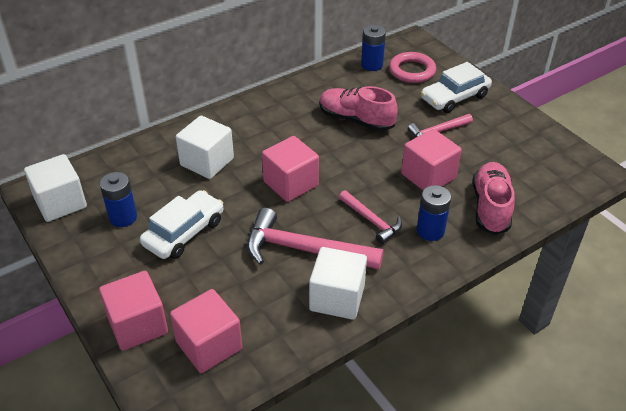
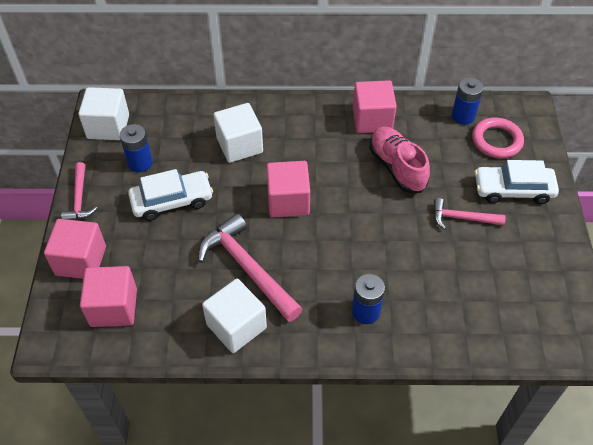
camera: 35 degrees right, 10 degrees up
(371, 220) = (324, 273): pink hammer -> pink hammer (79, 198)
(428, 176) = (412, 258): pink cube -> pink cube (372, 119)
(490, 207) = (441, 320): pink shoe -> none

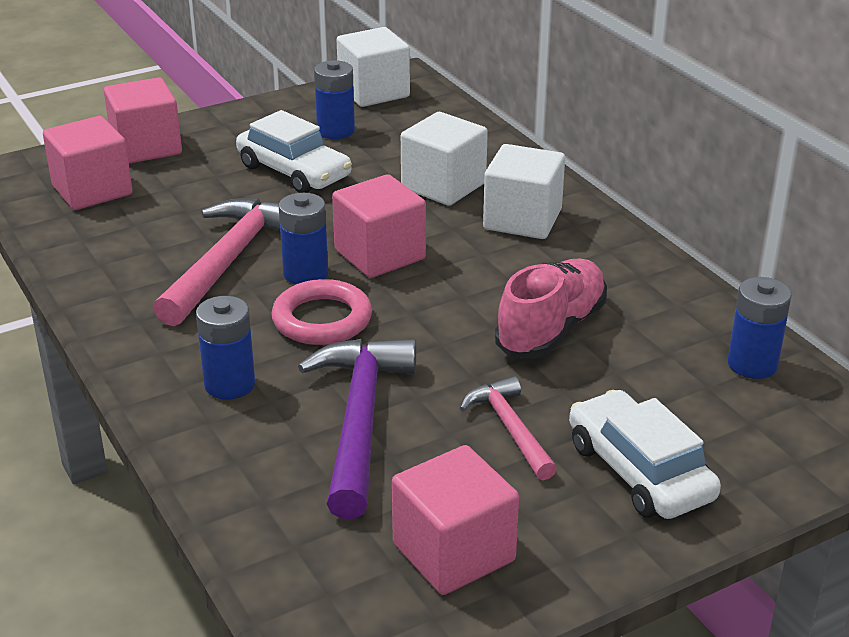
camera: 60 degrees right, 20 degrees down
(79, 198) = (240, 114): pink hammer -> none
(236, 326) = (124, 283): white cube -> white cube (522, 219)
(284, 239) = (305, 274): none -> blue battery
(372, 119) = (627, 276): pink cube -> pink cube (453, 552)
(426, 271) = (359, 421): none -> purple hammer
(496, 141) = (739, 419): pink ring -> pink ring (322, 319)

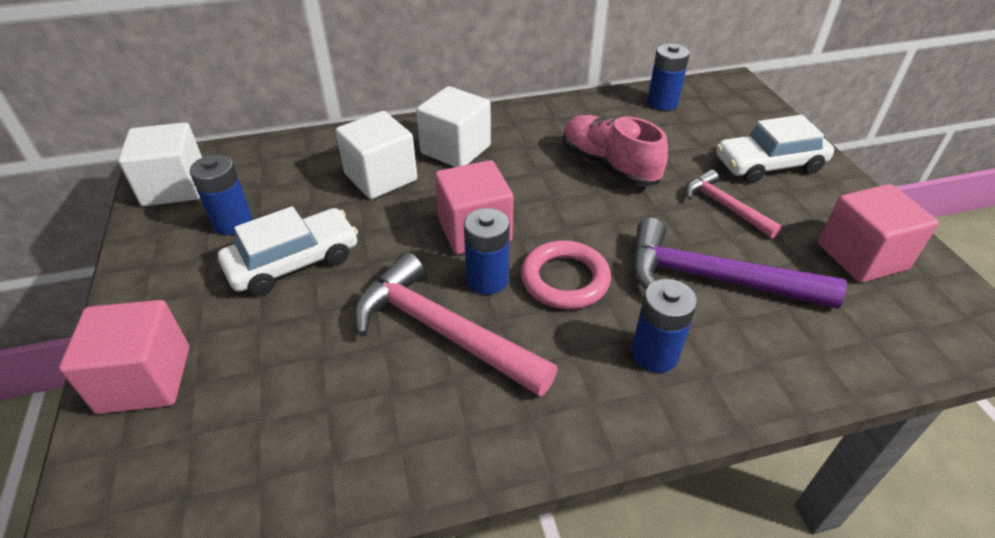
camera: 75 degrees left, 10 degrees up
(92, 190) = (217, 445): pink cube -> none
(510, 429) = (725, 206): pink hammer -> pink hammer turned 60 degrees clockwise

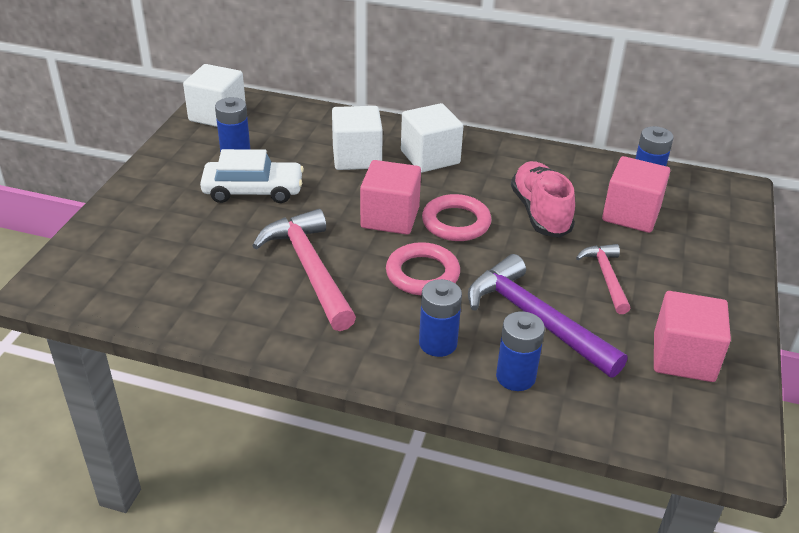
camera: 30 degrees right, 5 degrees down
(145, 379) = (121, 222): pink cube -> pink cube (631, 214)
(487, 280) = (368, 252): blue battery -> blue battery (515, 377)
(544, 208) = (456, 222): none -> pink ring
(769, 165) = (686, 263): white car -> none

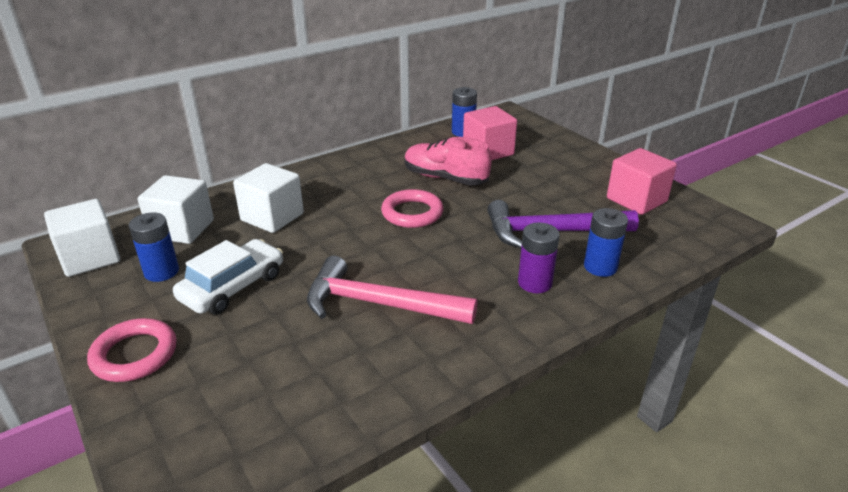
camera: 50 degrees left, 5 degrees down
(390, 217) = (367, 237): pink cube -> none
(422, 274) = (451, 253): pink ring -> pink ring (134, 354)
(430, 157) = (323, 188): white cube -> white cube (182, 229)
(438, 343) = (535, 283): blue battery -> purple battery
(606, 277) = (538, 188): pink hammer -> none

